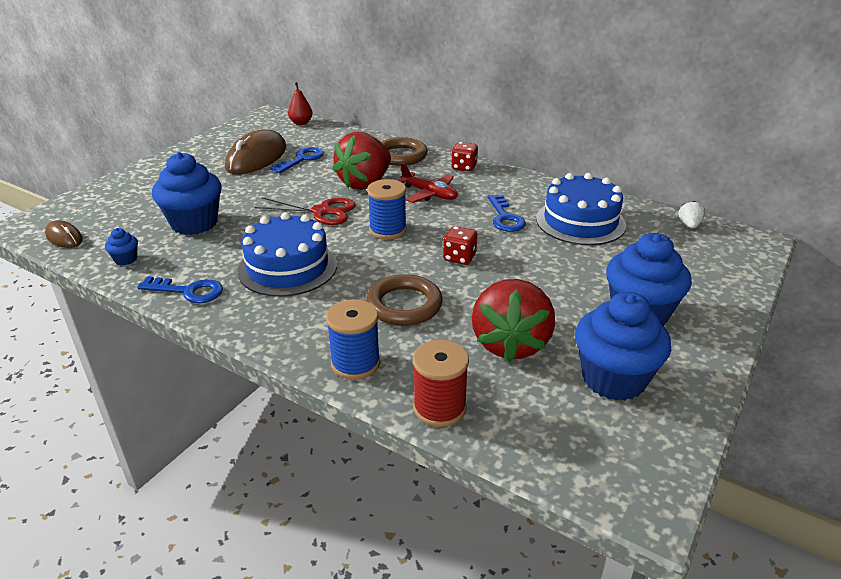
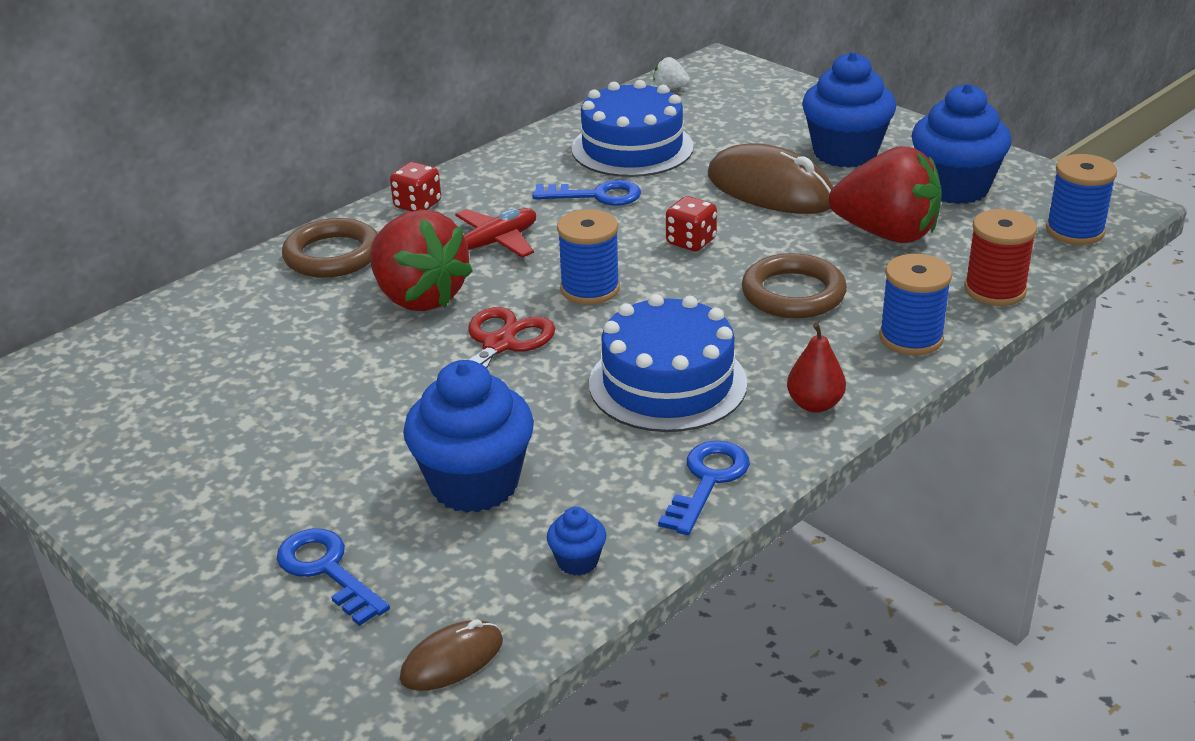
camera: 75 degrees left, 0 degrees up
(256, 158) = (225, 412): brown mouse -> brown mouse (770, 189)
(301, 123) = (83, 352): red pear -> red pear (814, 404)
(302, 159) = (272, 358): blue key -> blue key (326, 570)
(571, 463) = (1074, 231): none -> blue spool

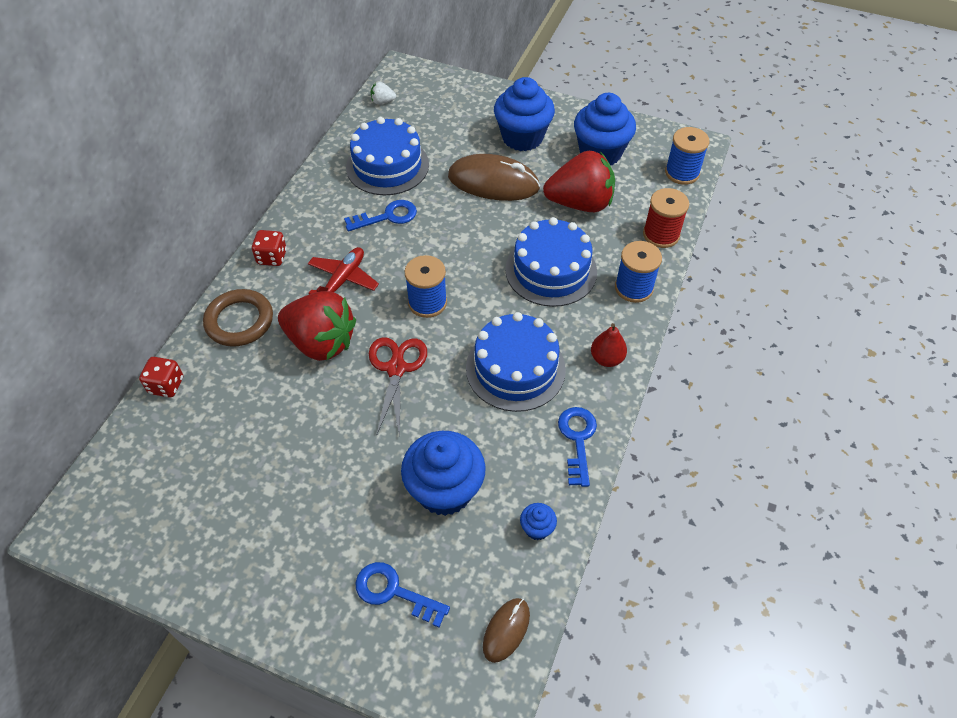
camera: 25 degrees left, 20 degrees up
(691, 242) = (468, 242): red dice -> red dice (166, 385)
(793, 293) = (551, 270): brown ring -> blue cake

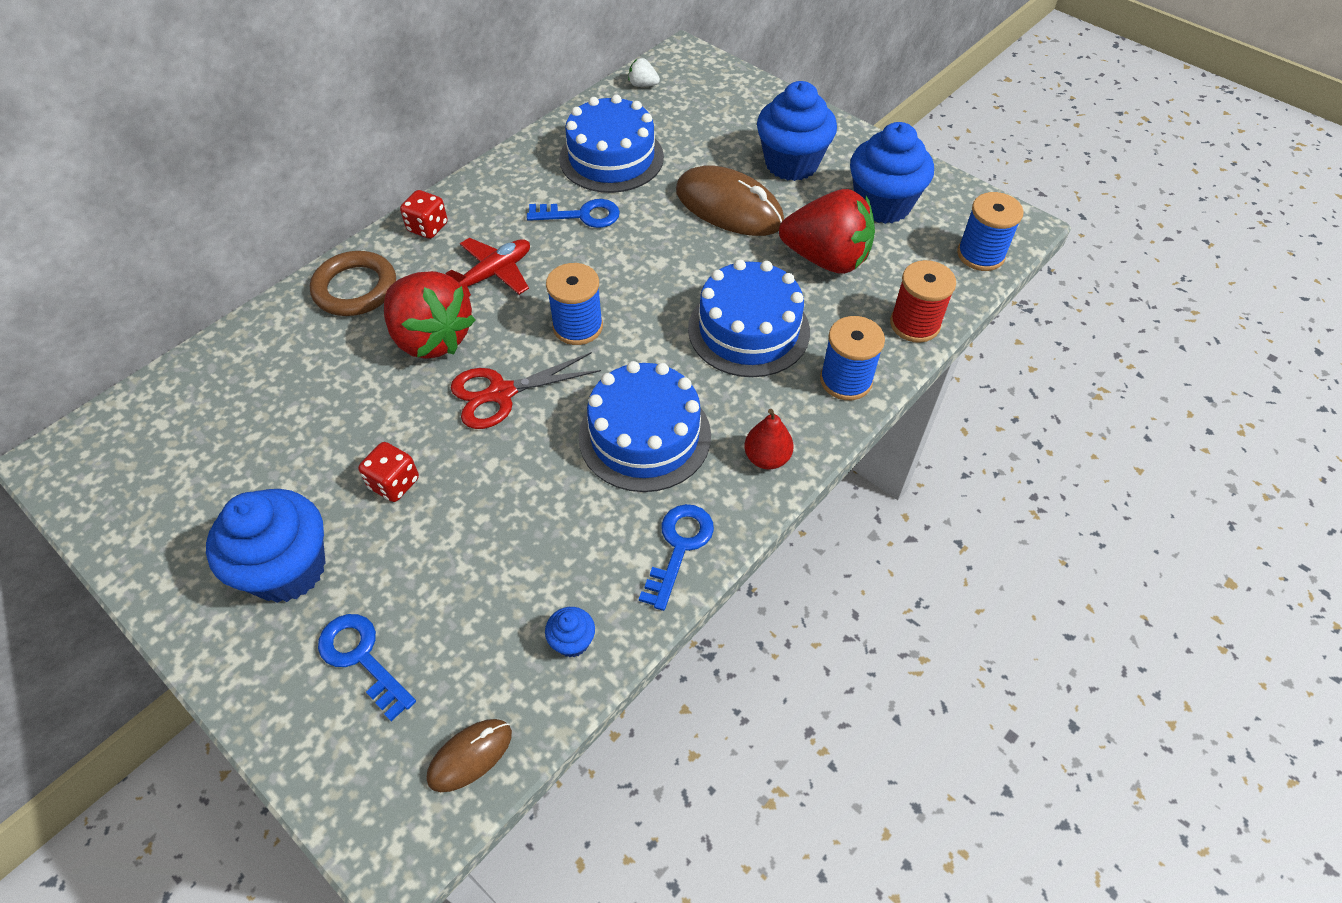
camera: 20 degrees right, 0 degrees up
(166, 385) = (241, 337): red dice -> red dice (394, 483)
(396, 368) = (501, 393): red scissors -> red scissors turned 135 degrees counterclockwise
(445, 490) = (484, 556): blue cupcake -> blue cupcake (288, 569)

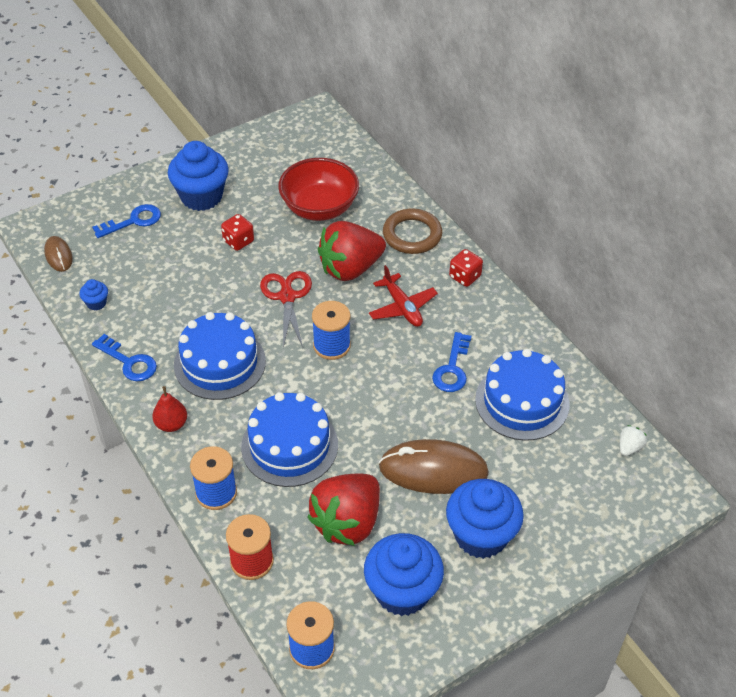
camera: 105 degrees right, 5 degrees down
(306, 401) = (319, 208): none -> red bowl
(729, 207) = (433, 470): brown mouse -> brown mouse turned 45 degrees clockwise

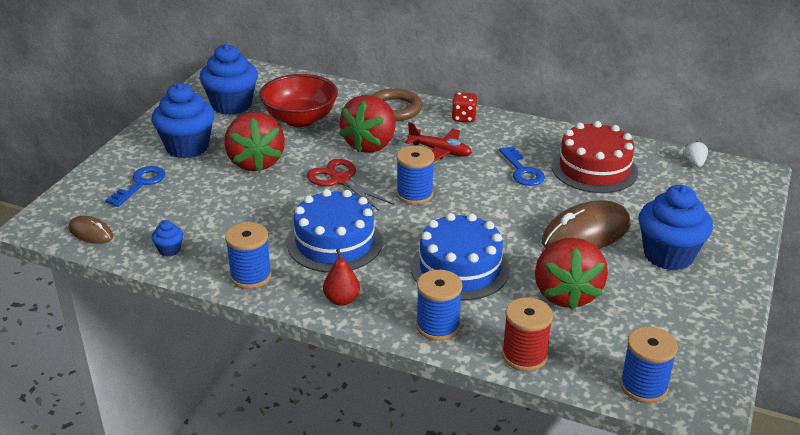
camera: 35 degrees left, 15 degrees down
(129, 362) = (250, 276): blue key -> blue spool
(238, 241) = (255, 162): red dice -> red strawberry
(402, 592) = (660, 315): blue cupcake -> blue cupcake (231, 105)
(522, 402) = (594, 169): blue cake -> red cake

